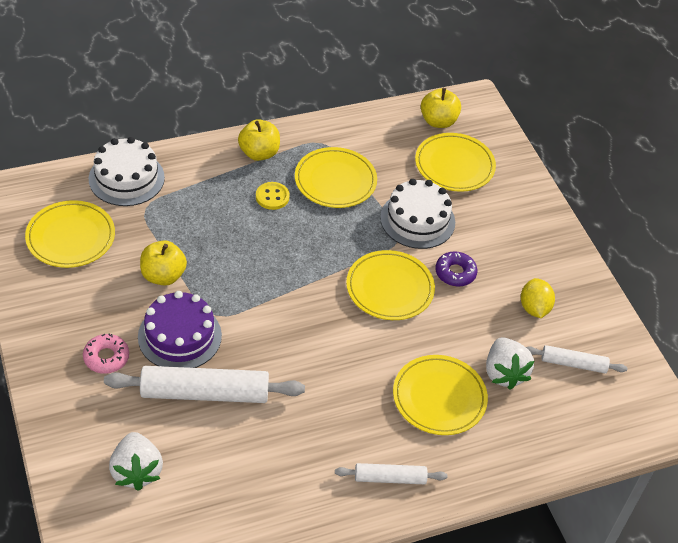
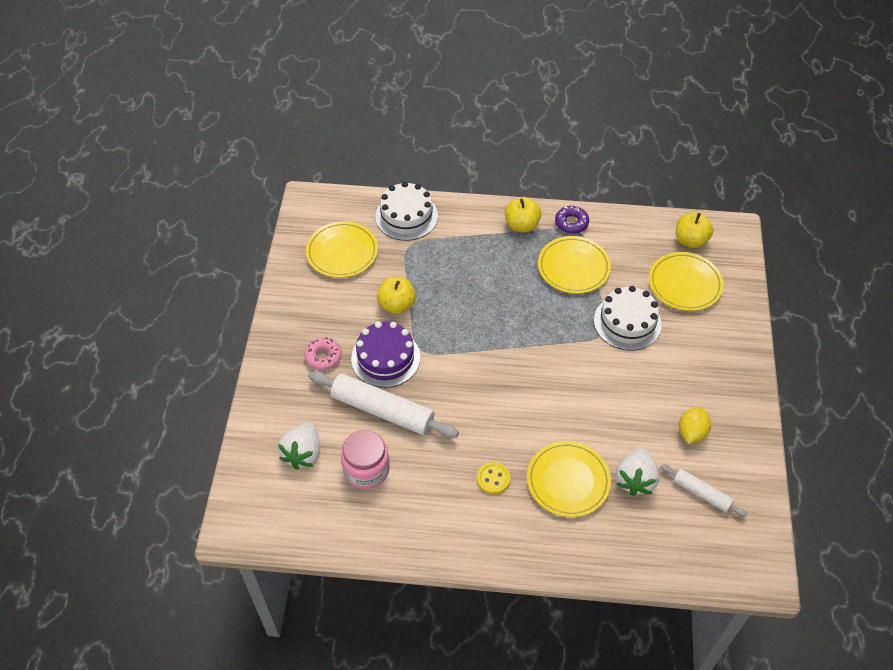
camera: 30 degrees right, 5 degrees up
(219, 463) = (366, 470): none -> pink jar
(272, 197) = (514, 266): yellow button -> yellow button (493, 479)
(390, 288) = (573, 374): yellow plate -> none
(390, 478) = (493, 532): white rolling pin -> none
(455, 273) = (637, 379): purple donut -> purple donut (571, 223)

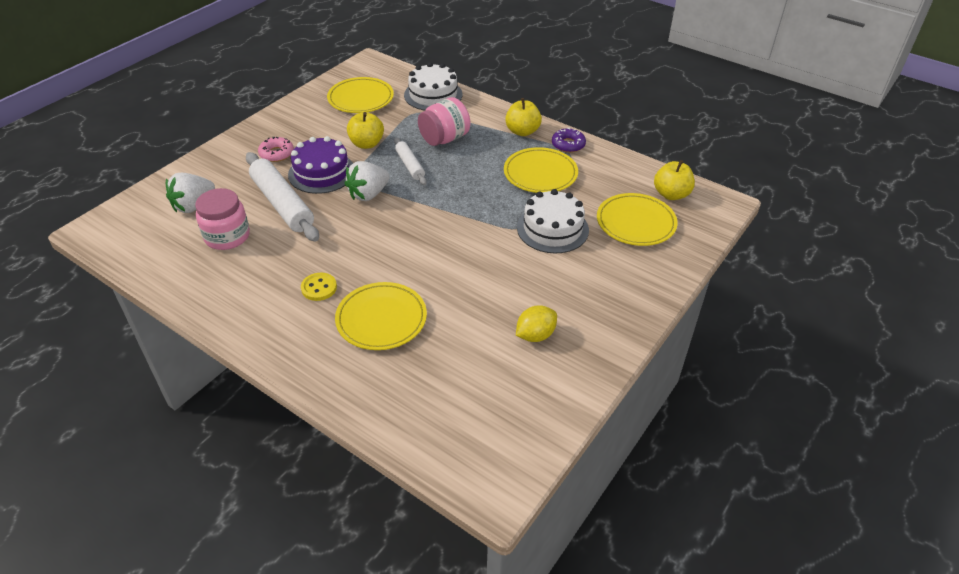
camera: 30 degrees right, 10 degrees down
(461, 266) = (444, 139): none -> pink jar
(635, 480) = (443, 347): white strawberry -> white strawberry (368, 194)
(701, 493) = (498, 388): white rolling pin -> white rolling pin (410, 165)

